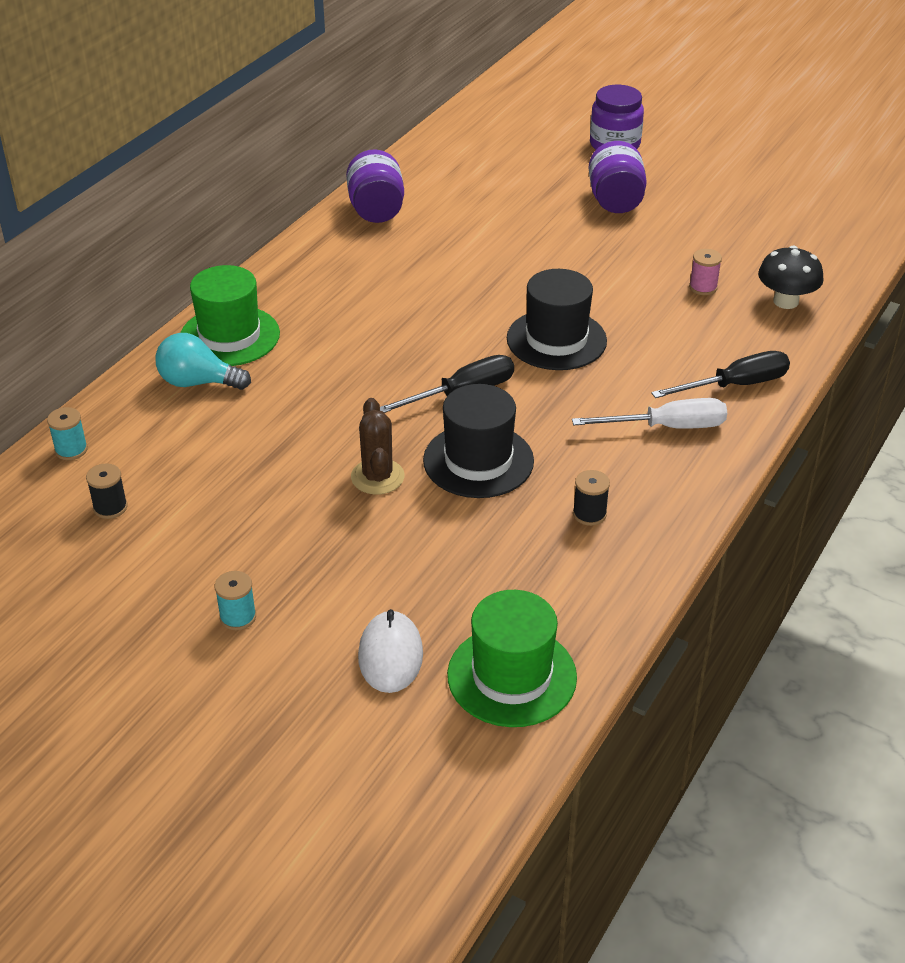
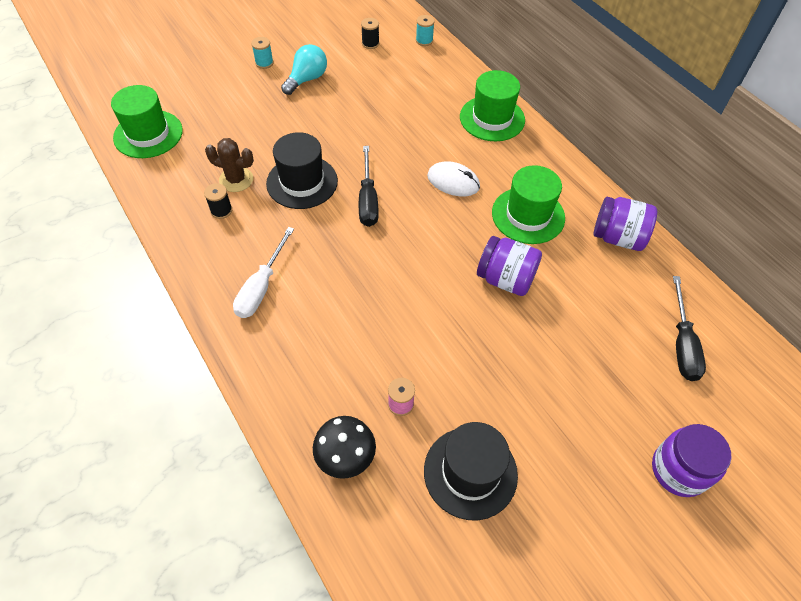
camera: 115 degrees right, 15 degrees up
(198, 382) = (453, 95): turquoise light bulb -> turquoise light bulb (307, 79)
(377, 477) = (321, 137): brown cactus -> brown cactus (236, 180)
(390, 271) = (528, 215): none -> green hat
(390, 655) = (198, 101): white mouse -> white mouse (453, 182)
(556, 340) = (392, 272): black hat -> black hat (470, 472)
(615, 201) = (567, 411): purple jar -> purple jar (505, 279)
(735, 385) = (272, 352): black screwdriver -> black screwdriver (682, 344)

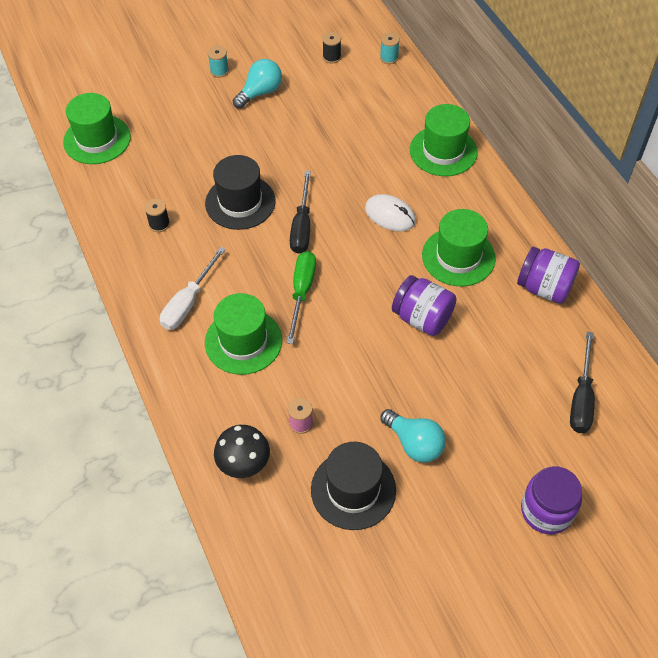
camera: 10 degrees right, 0 degrees up
(236, 180) = (177, 194): brown cactus -> none
(325, 322) = (243, 341): none -> green hat
(378, 265) = (302, 292): none -> green screwdriver
(525, 412) = (414, 443): none -> turquoise light bulb

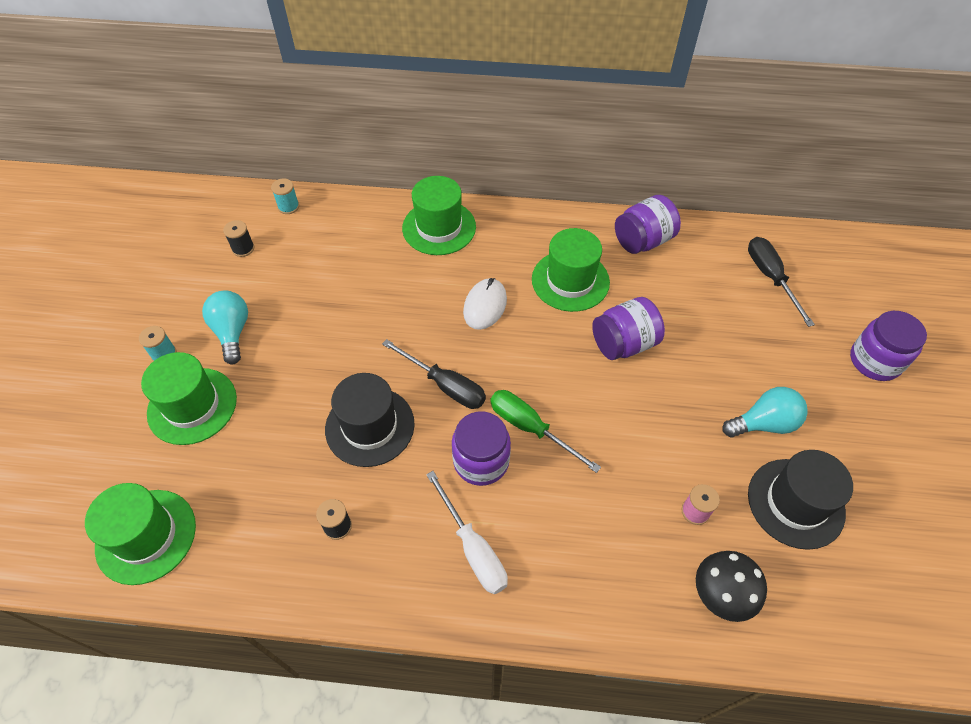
camera: 60 degrees left, 0 degrees up
(243, 341) = (561, 516): green hat -> green hat (192, 406)
(255, 276) = (481, 461): none -> purple jar
(390, 215) = (485, 306): white mouse -> white mouse turned 45 degrees counterclockwise
(581, 398) = (770, 277): black screwdriver -> black screwdriver turned 150 degrees counterclockwise

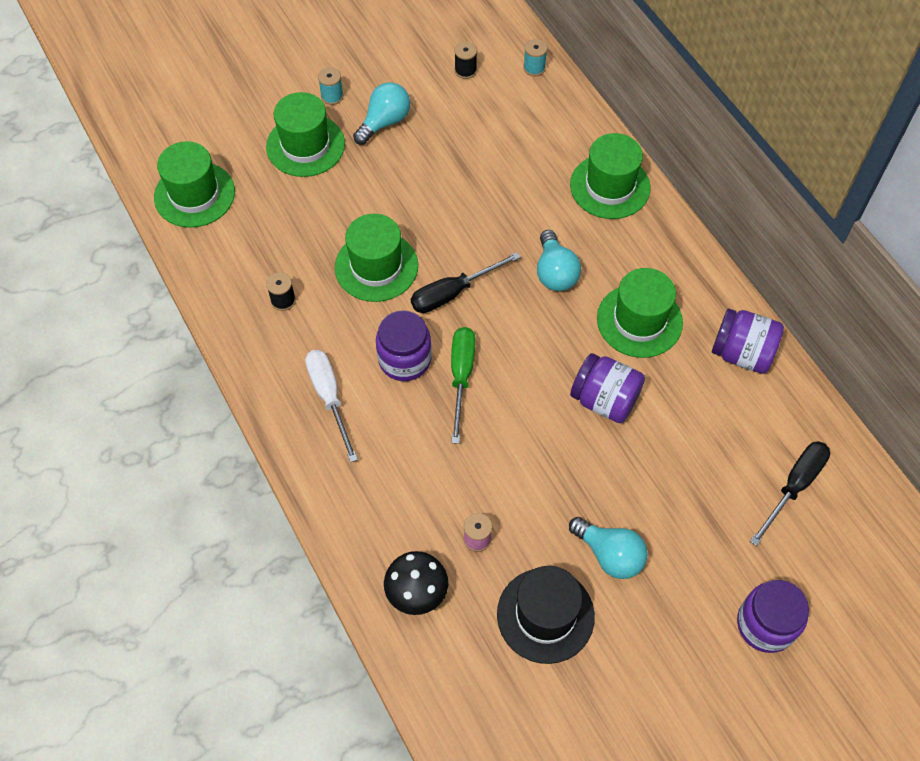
camera: 55 degrees right, 5 degrees up
(370, 426) = (376, 266): black hat -> green hat
(445, 385) = (452, 293): black screwdriver -> black screwdriver turned 60 degrees clockwise
(473, 548) = (329, 397): white screwdriver -> white screwdriver turned 135 degrees clockwise
(485, 306) = (555, 272): white mouse -> turquoise light bulb

